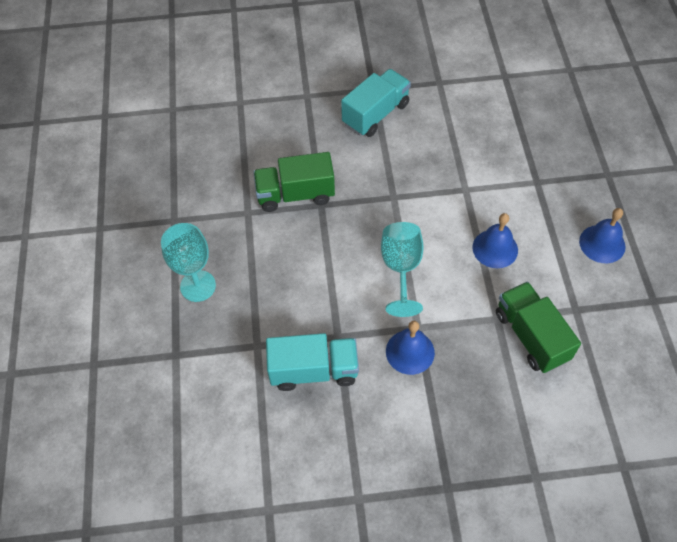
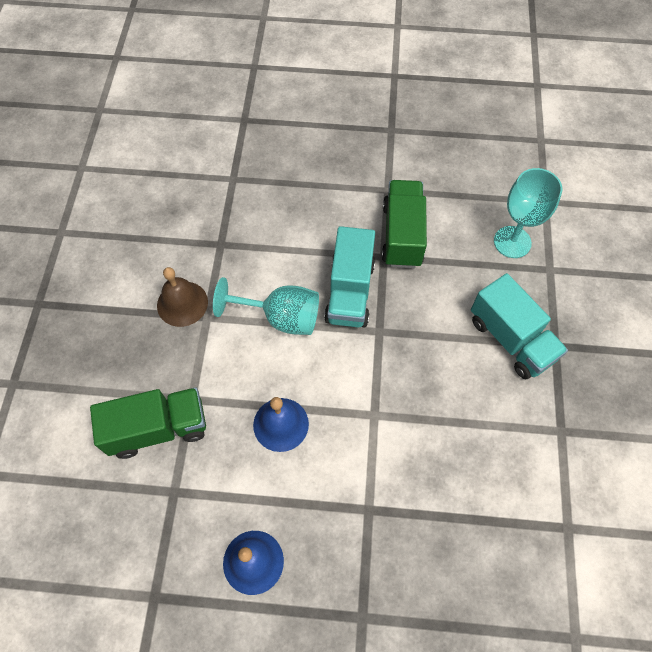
camera: 100 degrees right, 5 degrees up
(198, 286) = (310, 141): turquoise goblet -> turquoise goblet (512, 242)
(314, 370) = (192, 218): turquoise truck -> turquoise truck (350, 292)
(410, 352) = (182, 303): blue bell -> brown bell

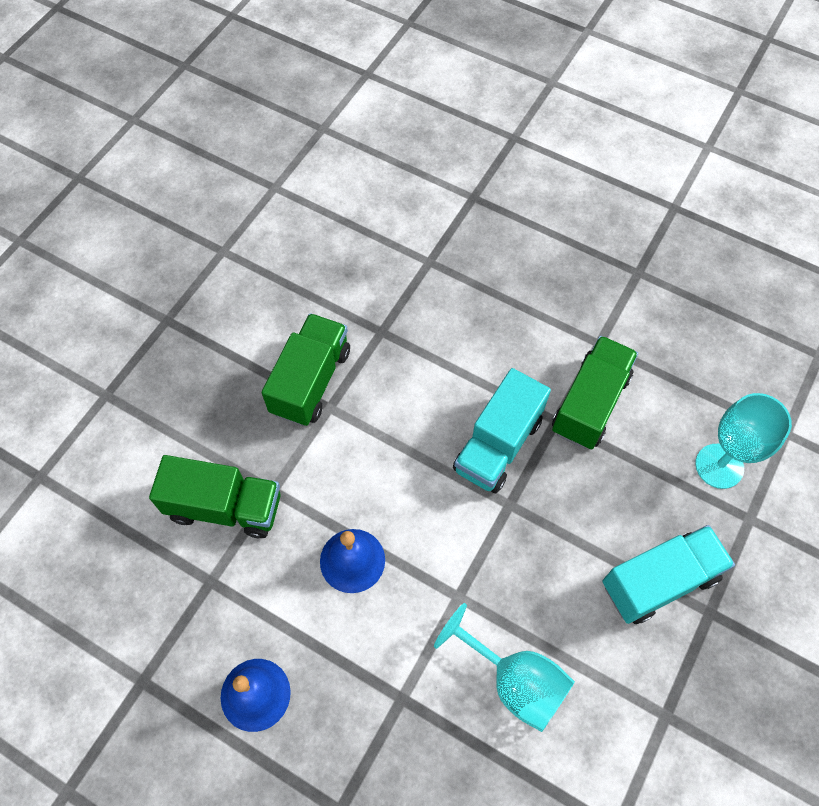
camera: 25 degrees right, 0 degrees up
(182, 303) = (311, 381): brown bell -> green truck
(281, 317) = (408, 442): turquoise goblet -> turquoise goblet (514, 680)
(511, 339) = (659, 581): turquoise truck -> turquoise truck turned 105 degrees counterclockwise

